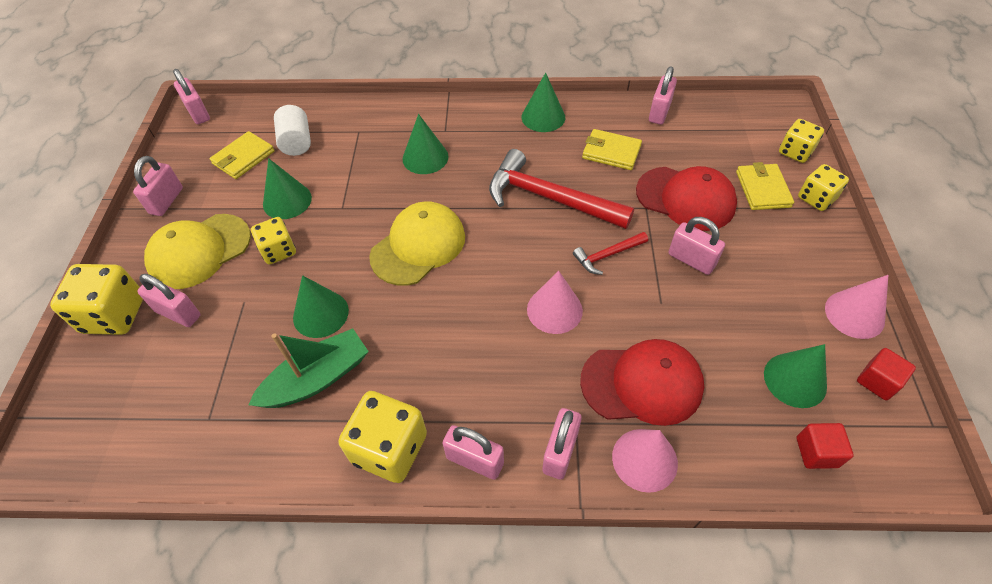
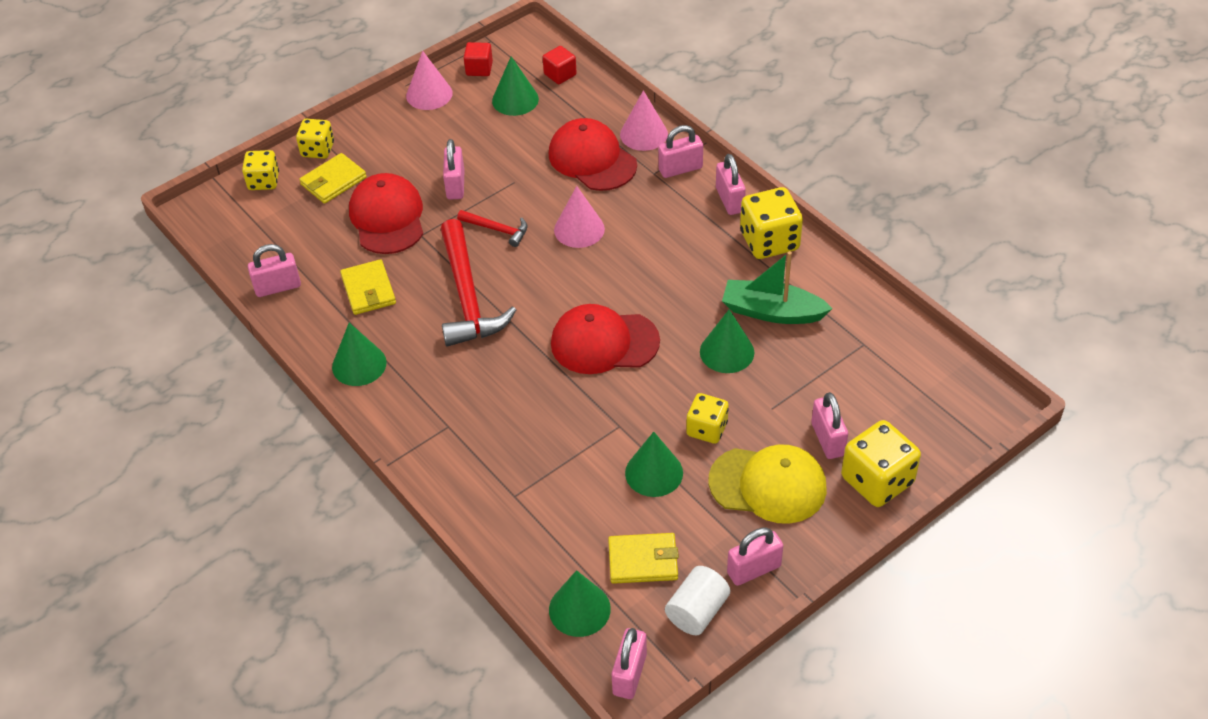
camera: 130 degrees left, 5 degrees down
(296, 142) = (579, 534): white cylinder -> white cylinder (697, 611)
(418, 246) = (604, 342): yellow cap -> red cap
(425, 157) = (499, 413): green cone -> green cone (579, 609)

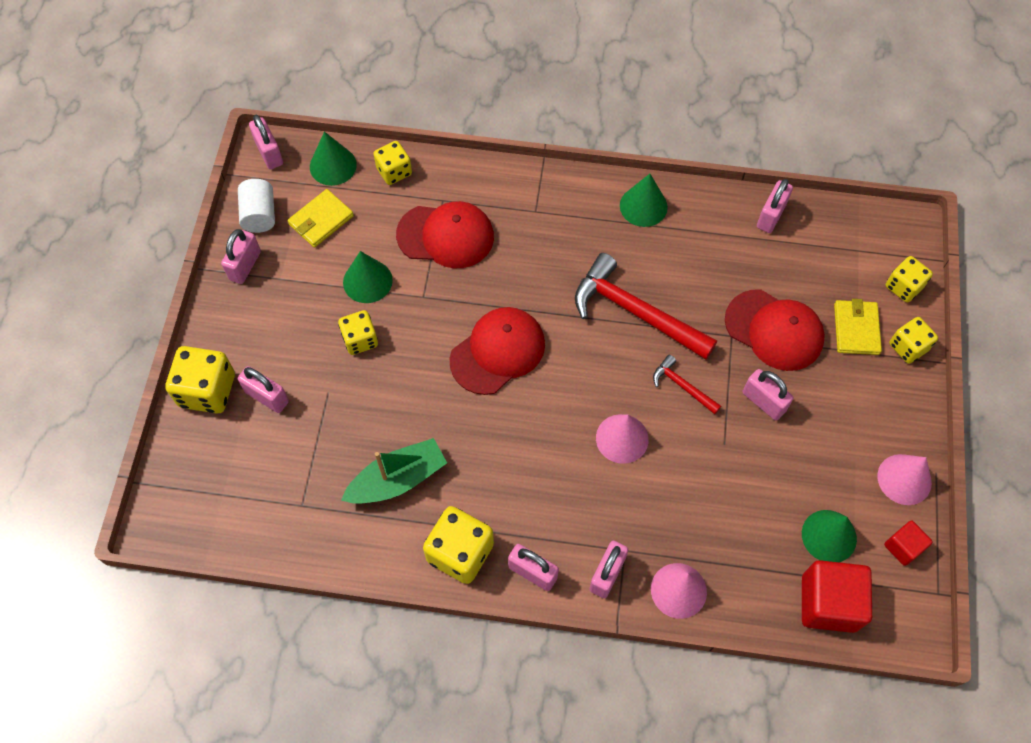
camera: 135 degrees right, 15 degrees up
(368, 290) = (708, 262): yellow wallet -> none
(497, 229) = (682, 386): red hammer -> red hammer turned 60 degrees clockwise
(528, 557) = (394, 171): none -> yellow dice
(560, 74) = (828, 603): red cube -> red cube, size x1.85
(592, 159) = (690, 522): red cap -> red cap (446, 236)
(727, 352) = (401, 414): green cone -> none
(768, 485) = (282, 330): yellow cap -> none

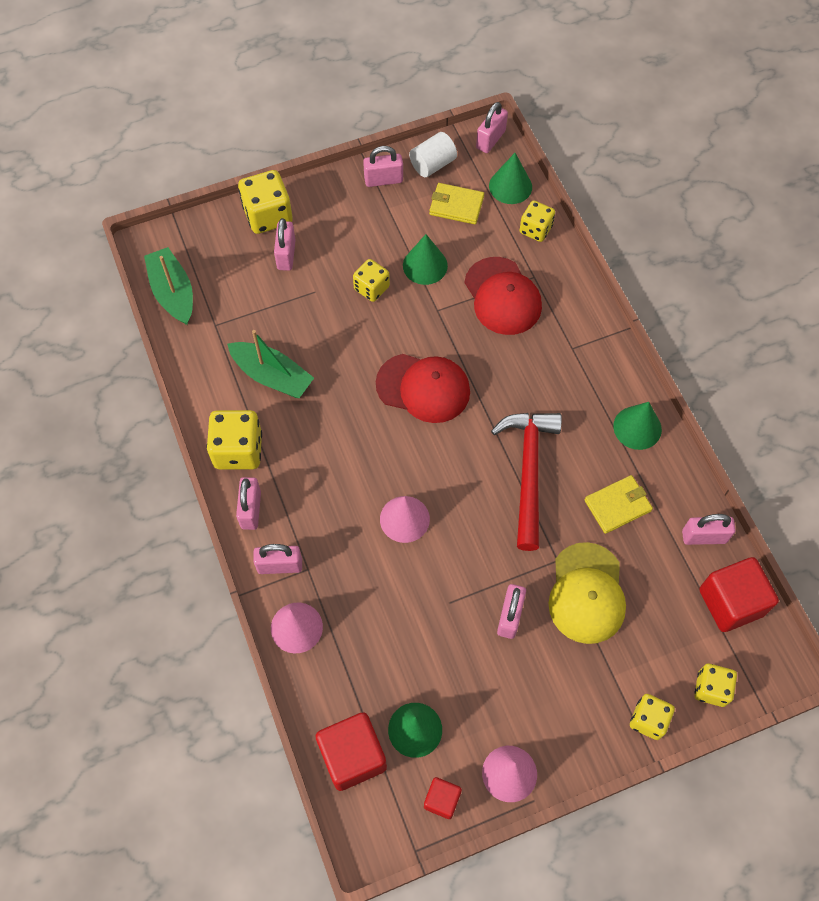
camera: 60 degrees right, 0 degrees up
(234, 528) = (173, 293): none -> green boat
(682, 386) = (482, 543): red hammer -> none
(774, 330) = (587, 593): red cap -> yellow cap
(838, 230) = (731, 602): none -> red cube
(856, 329) = (636, 664): yellow wallet -> yellow wallet (617, 505)

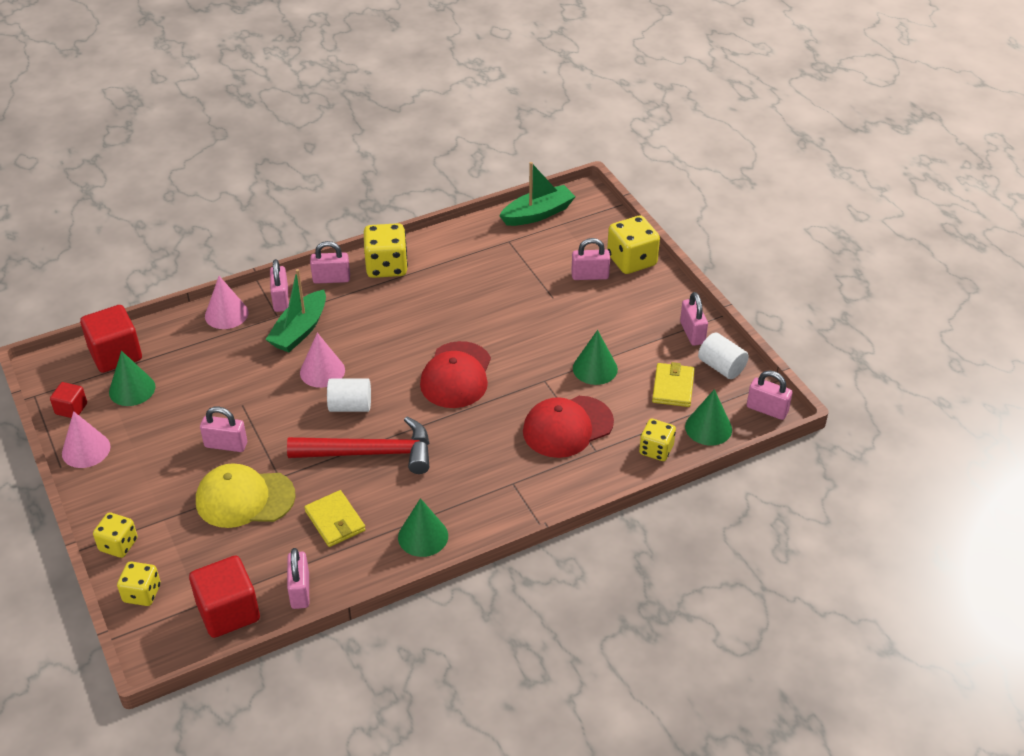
camera: 85 degrees right, 20 degrees down
(272, 376) = (460, 279): green boat -> green boat (300, 330)
(371, 288) = (562, 333): yellow dice -> none
(460, 490) = (350, 406): none -> white cylinder

